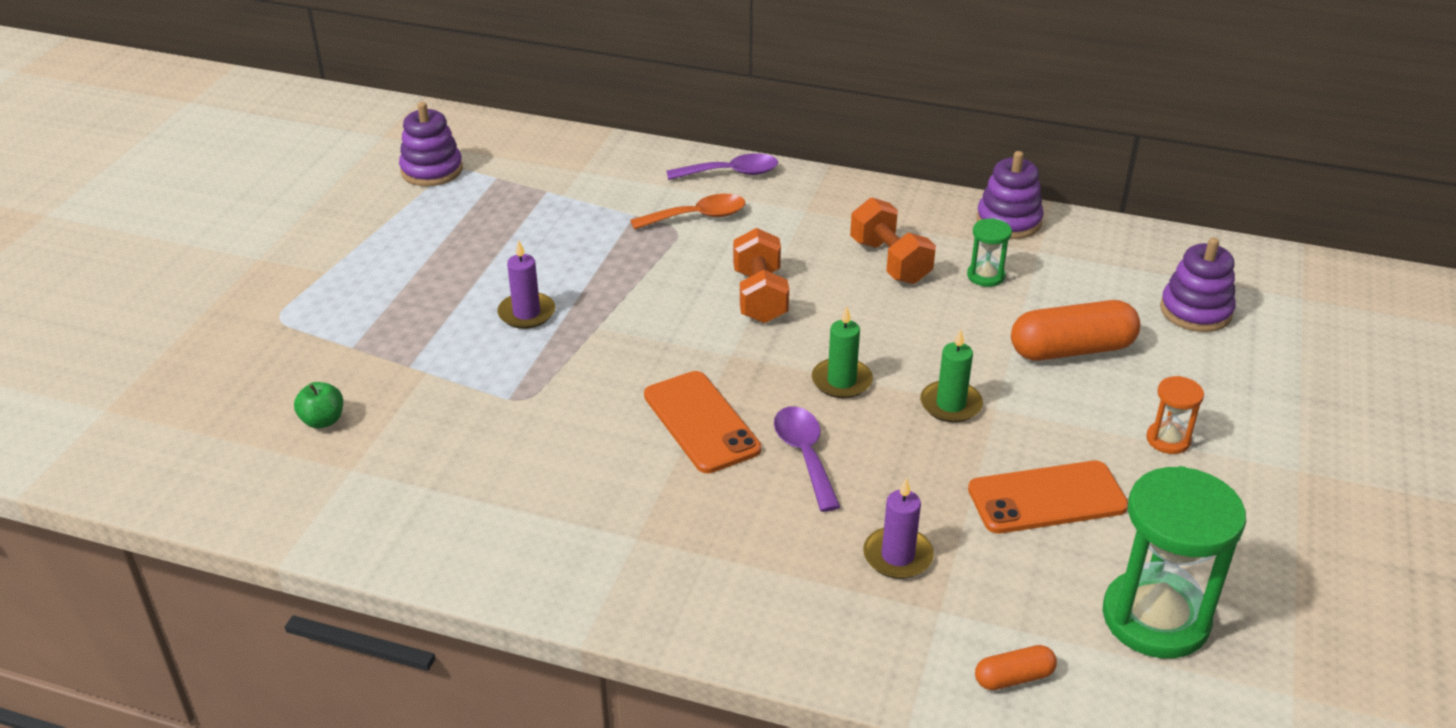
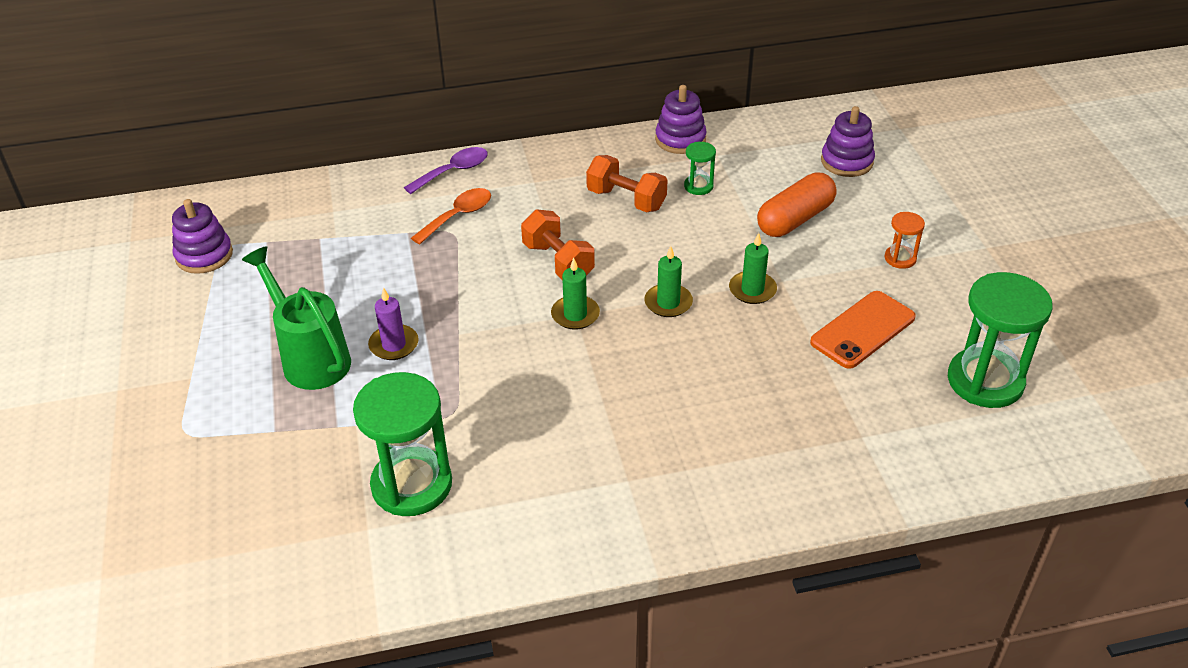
camera: 30 degrees left, 5 degrees up
(323, 421) = (306, 501): green apple -> none
(426, 448) = (412, 485): none -> green hourglass
(441, 295) = (311, 358): none -> green watering can
(701, 422) = (598, 375): orange phone -> none
(730, 354) = (575, 315): none -> green candle
(805, 455) = (689, 367): purple spoon -> none
(897, 556) = (807, 412): purple candle -> none
(1013, 677) = (939, 459): orange capsule -> none

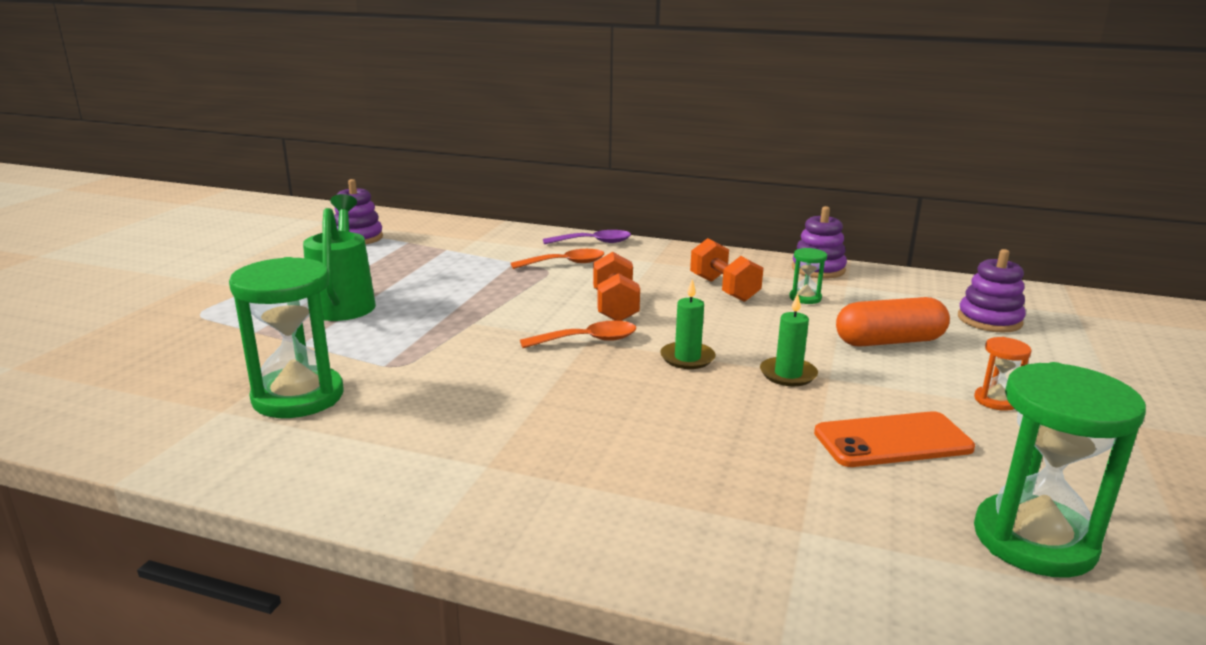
camera: 30 degrees right, 20 degrees down
(394, 345) = (414, 314): purple candle -> none
(575, 315) = (588, 340): green candle -> orange spoon

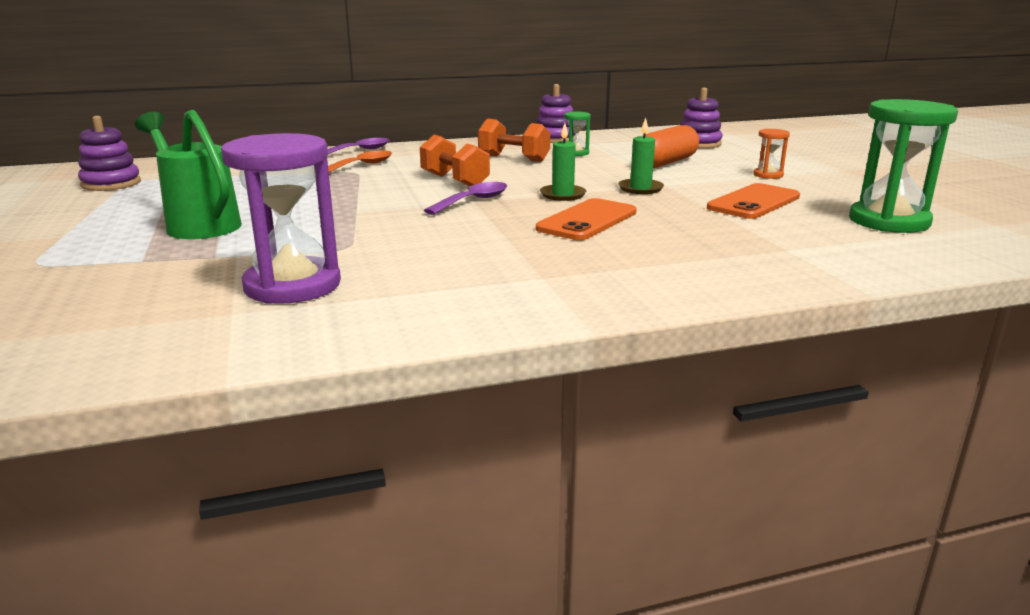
camera: 35 degrees left, 0 degrees up
(298, 397) = (292, 285): green hourglass -> purple hourglass
(588, 340) = (473, 201): orange spoon -> purple spoon
(651, 404) = (587, 220): none -> orange phone

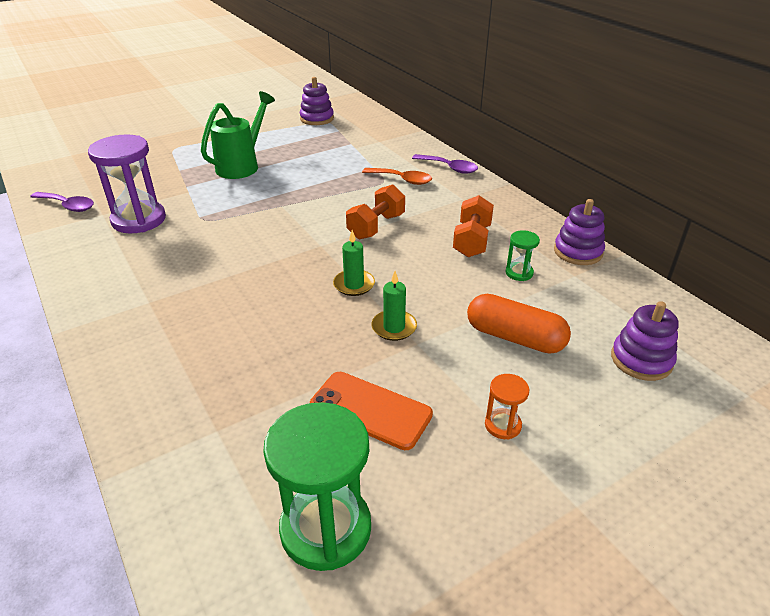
camera: 75 degrees right, 15 degrees up
(473, 201) = (320, 245): purple spoon -> purple spoon (68, 206)
(587, 220) = (280, 306): orange phone -> none

